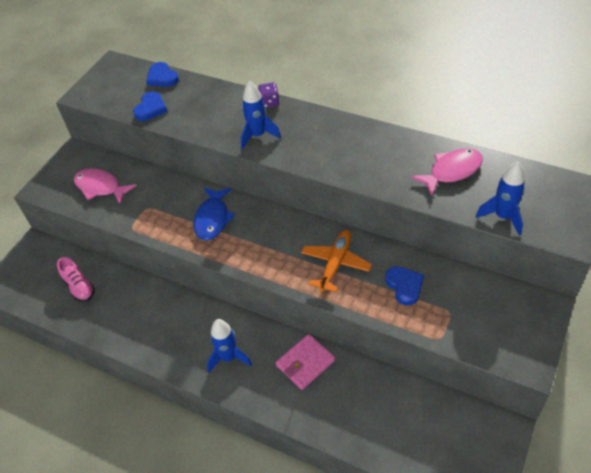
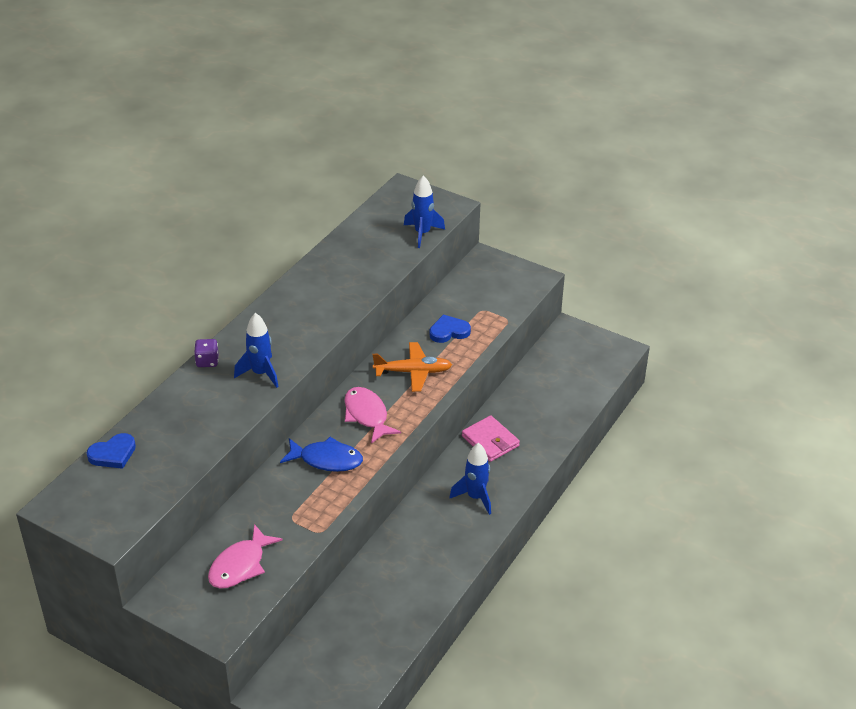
camera: 90 degrees left, 10 degrees down
(79, 287) = (352, 635): pink shoe -> none
(150, 108) = (173, 464): blue heart -> none
(335, 264) = (413, 372): orange plane -> orange plane turned 150 degrees clockwise
(452, 171) = (359, 251): pink fish -> pink fish (367, 415)

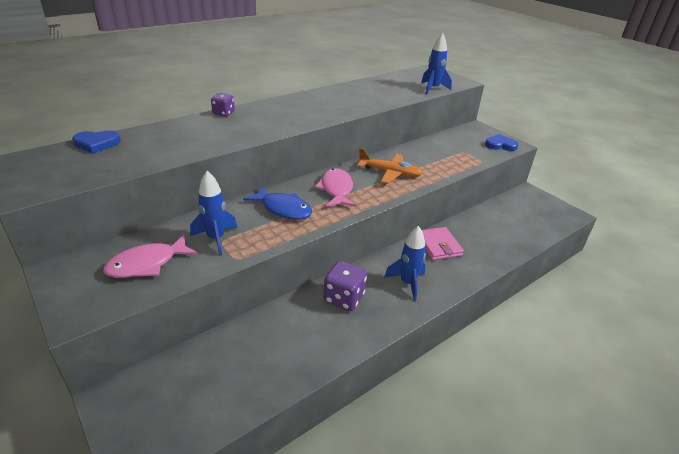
camera: 20 degrees right, 5 degrees down
(260, 373) = (256, 127): blue rocket -> blue rocket (216, 239)
(420, 534) = (344, 298): none -> purple dice
(449, 331) = (431, 157): blue heart -> blue heart (500, 145)

